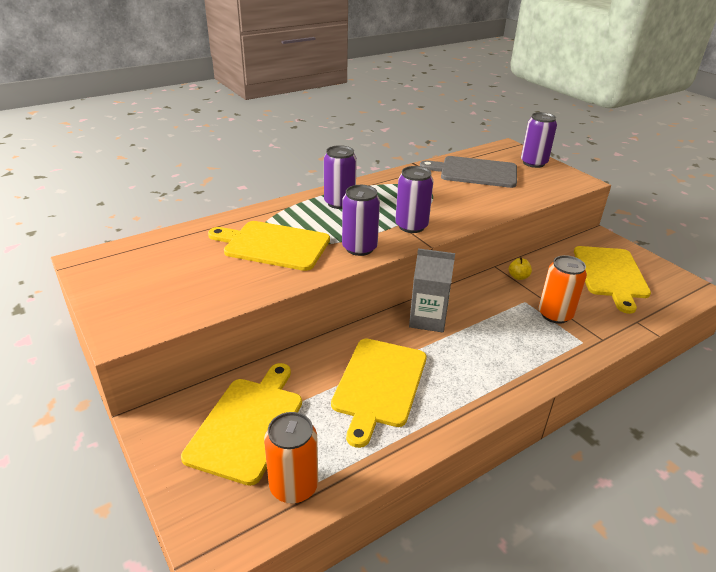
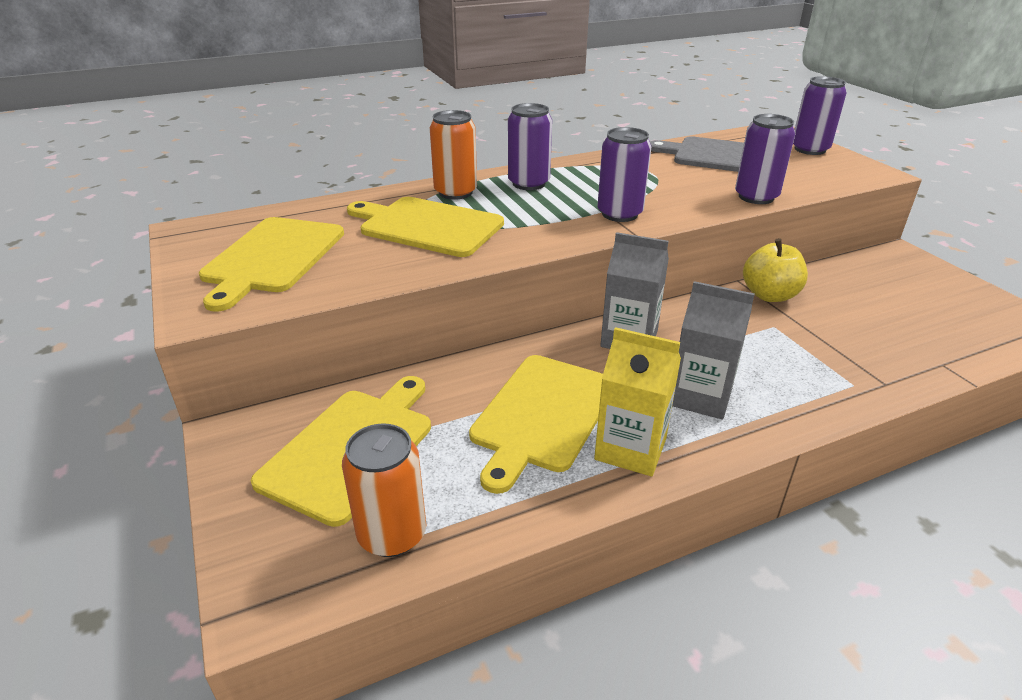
camera: 10 degrees right, 0 degrees up
(359, 248) = (541, 235): purple can -> purple can (756, 197)
(444, 404) = (630, 449): none -> yellow carton
(484, 360) = (700, 396): none -> grey carton
(518, 277) = (769, 295): yellow apple -> yellow apple, size x1.90
(555, 314) = (816, 346): orange can -> orange can (455, 192)
(611, 274) = (909, 301): yellow cutting board -> yellow cutting board (272, 257)

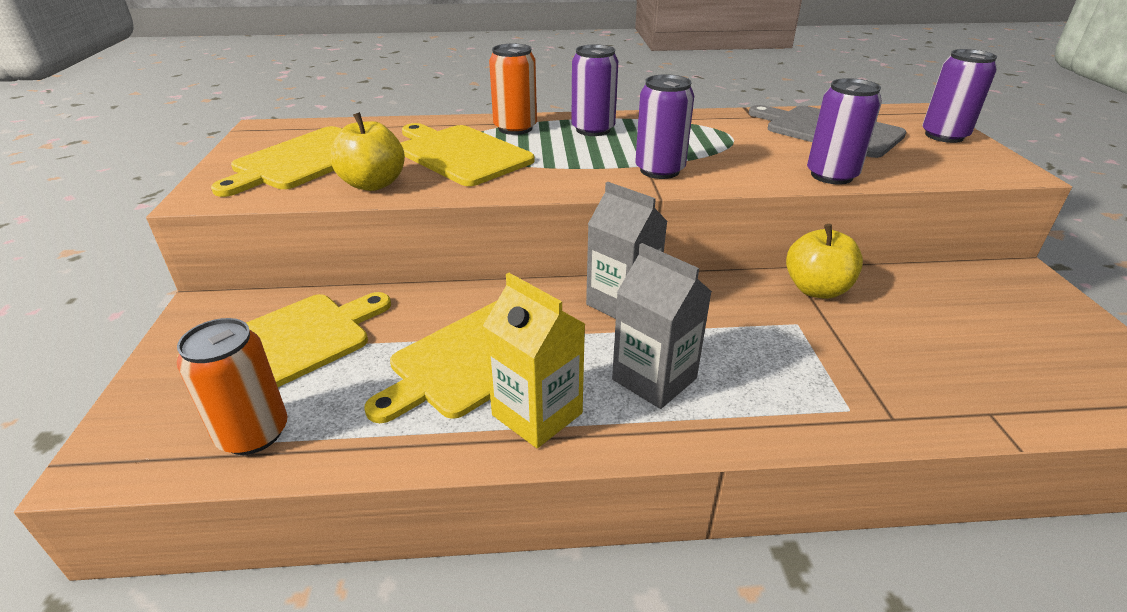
camera: 20 degrees right, 0 degrees up
(370, 270) = (373, 184): none -> yellow apple

